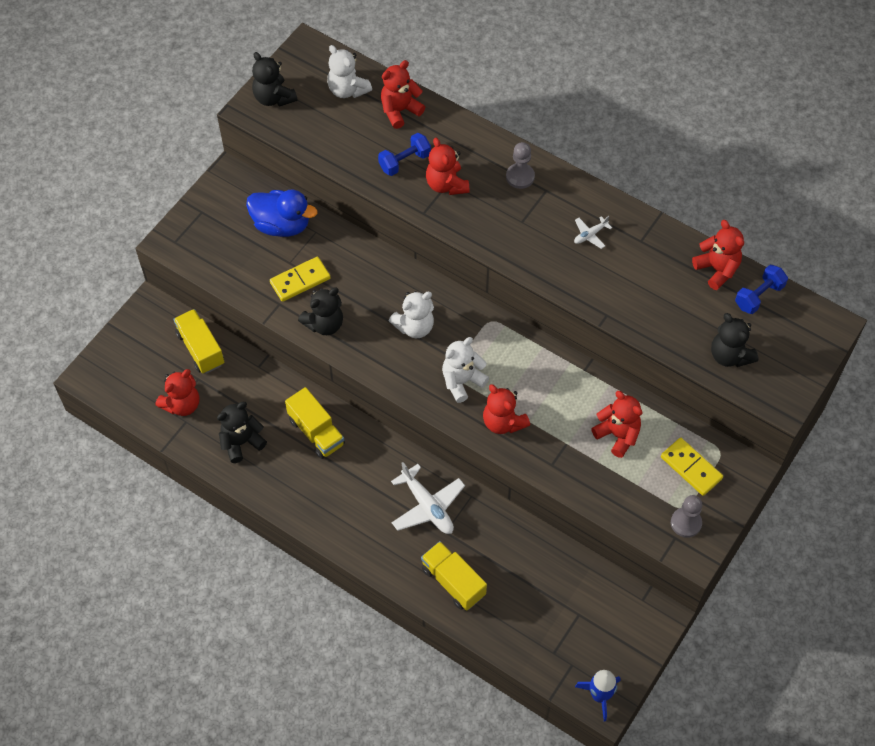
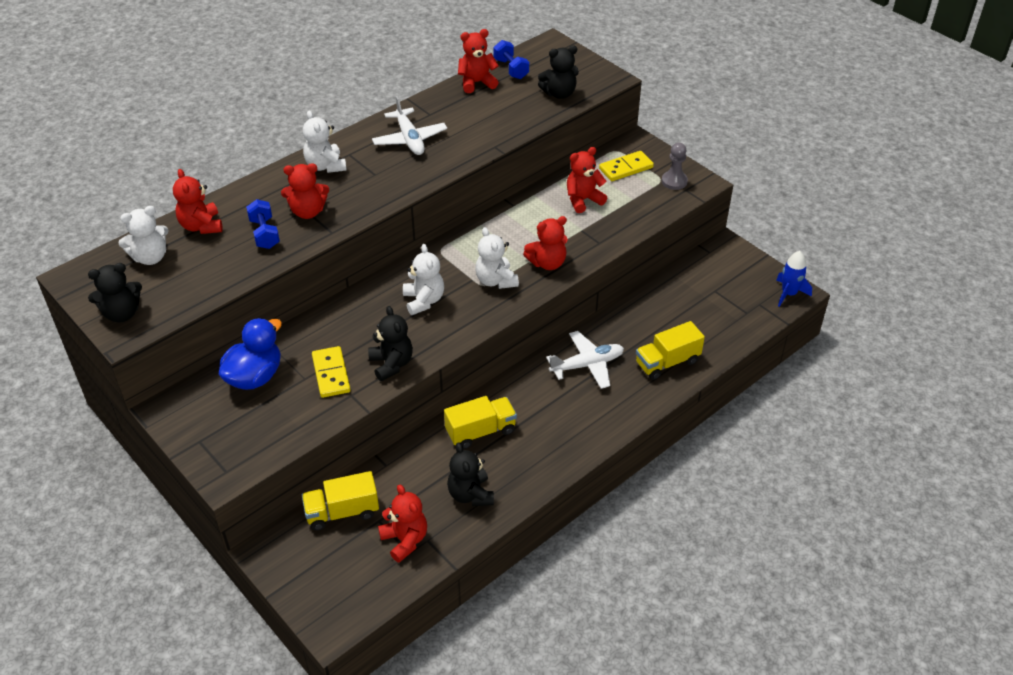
camera: 75 degrees left, 15 degrees down
(520, 177) = (325, 166): grey pawn -> white teddy bear
(590, 235) = (409, 139): white plane -> white plane, size x1.95

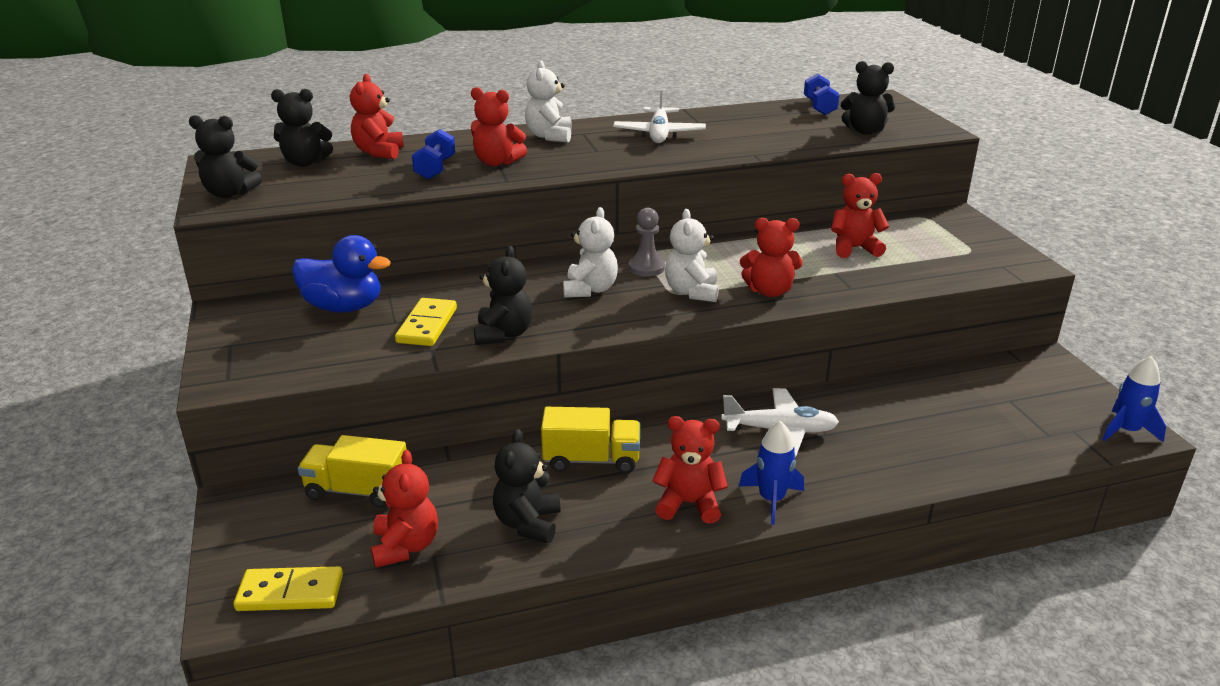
camera: 25 degrees right, 15 degrees down
(150, 257) = (305, 163): white teddy bear -> black teddy bear
(255, 377) = (344, 307): blue duck -> blue duck turned 45 degrees clockwise
(477, 83) = (771, 110): red teddy bear -> red teddy bear (689, 504)
(608, 422) = (771, 499): none -> blue rocket
(626, 168) = (929, 233): yellow domino -> yellow domino (290, 592)
(667, 362) = (897, 458): yellow truck -> none
(674, 181) = (989, 256): grey pawn -> grey pawn (646, 268)

